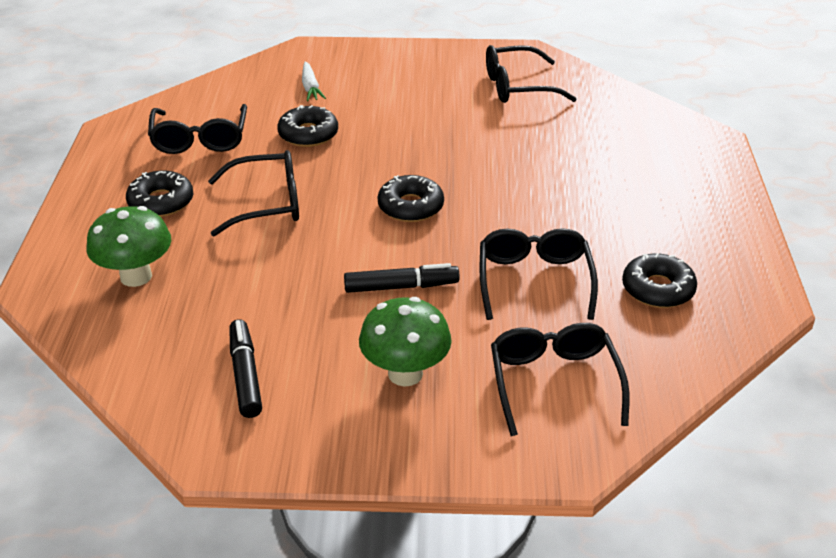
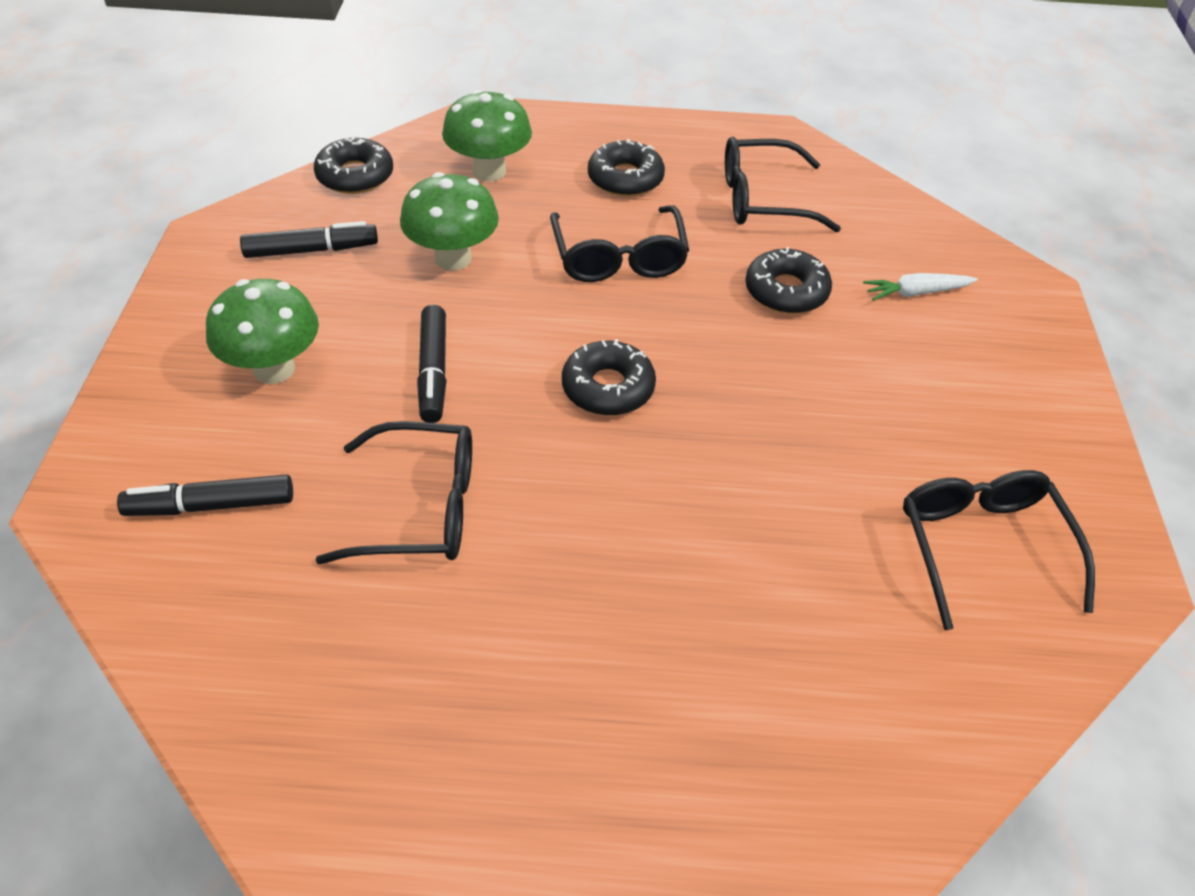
camera: 90 degrees right, 10 degrees up
(263, 288) = (453, 258): none -> green mushroom
(554, 383) = (211, 506): black glasses -> black marker
(658, 289) = (371, 663): black donut -> black donut (355, 176)

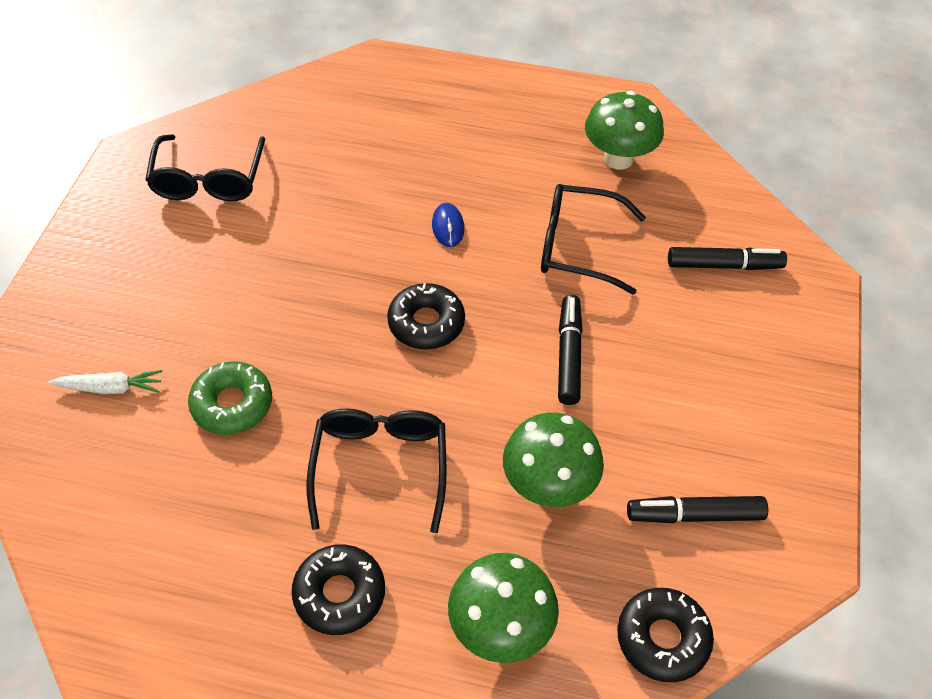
camera: 170 degrees left, 5 degrees up
(274, 369) = (703, 373): green mushroom -> green mushroom (618, 159)
(610, 516) = (448, 227): none -> blue mouse
(763, 199) = (193, 537): black glasses -> none
(786, 291) = (232, 404): black donut -> green donut

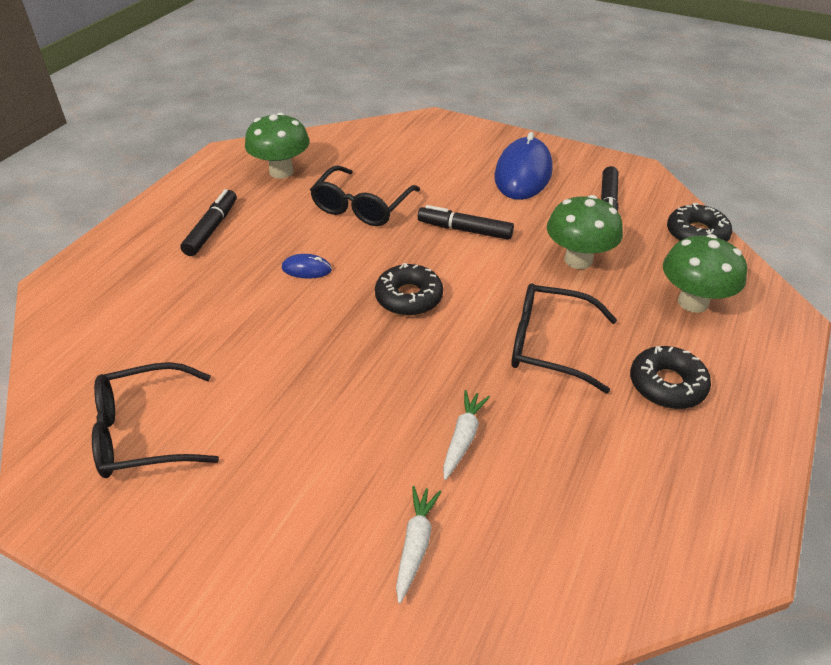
camera: 75 degrees left, 10 degrees down
(208, 180) = (144, 433): black glasses -> black glasses turned 150 degrees clockwise
(232, 404) = (463, 438): green donut -> white carrot
(723, 265) = (407, 150): black marker -> black marker (211, 229)
(727, 403) = (523, 173): none -> blue mouse

